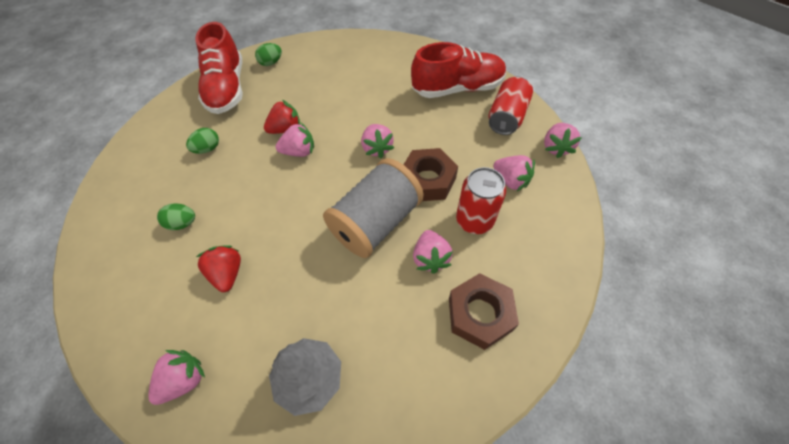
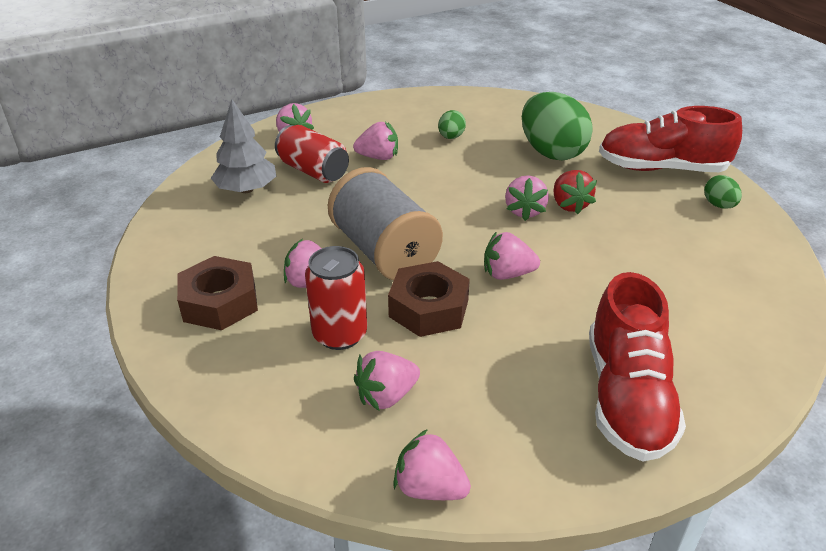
camera: 105 degrees right, 20 degrees down
(208, 149) = (551, 152): green egg -> green egg, size x2.18
(227, 273) = (378, 157): red strawberry -> pink strawberry
(506, 117) = (531, 443): red can -> red can (313, 171)

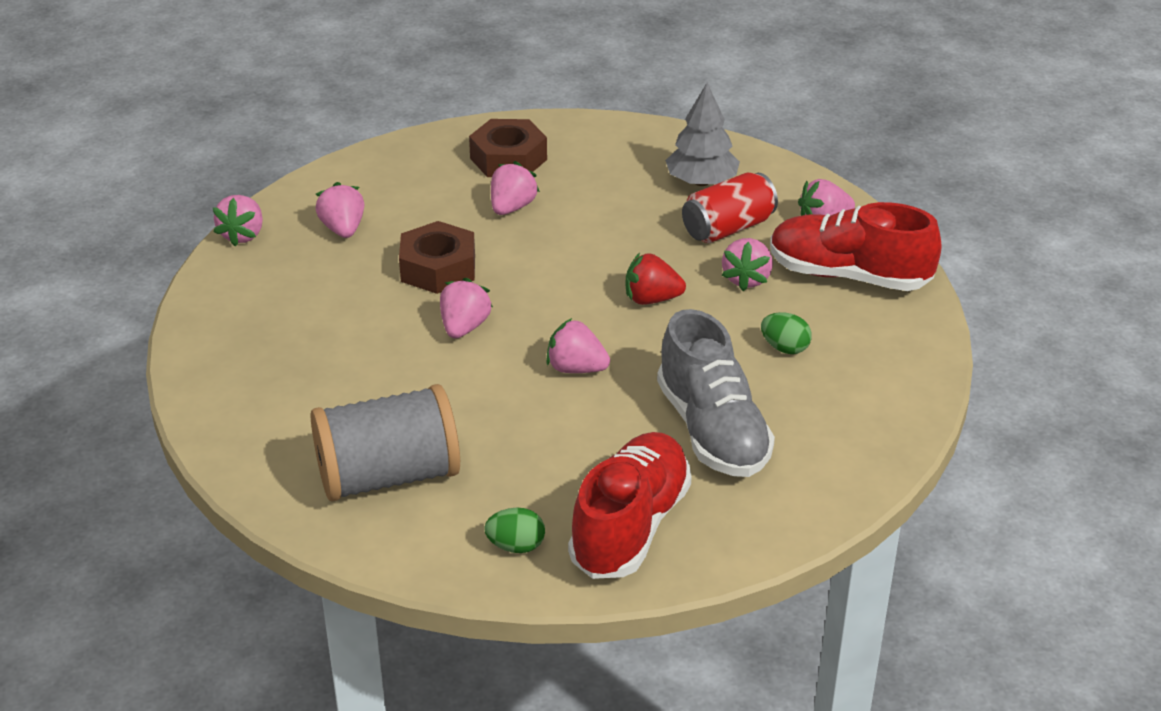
camera: 105 degrees right, 0 degrees up
(340, 334) = (430, 215): red can -> none
(384, 252) = (542, 255): grey spool -> grey spool (388, 476)
(430, 488) = (243, 235): pink strawberry -> pink strawberry turned 150 degrees clockwise
(551, 152) = (712, 430): green egg -> grey shoe
(569, 205) = (573, 409): red strawberry -> red strawberry (651, 299)
(626, 397) = (260, 354): red shoe -> red shoe (848, 276)

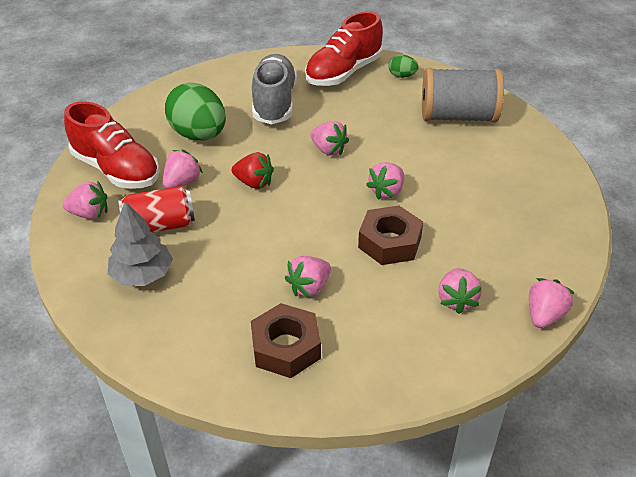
camera: 160 degrees left, 5 degrees up
(784, 348) = (199, 135): green egg -> green egg, size x2.18

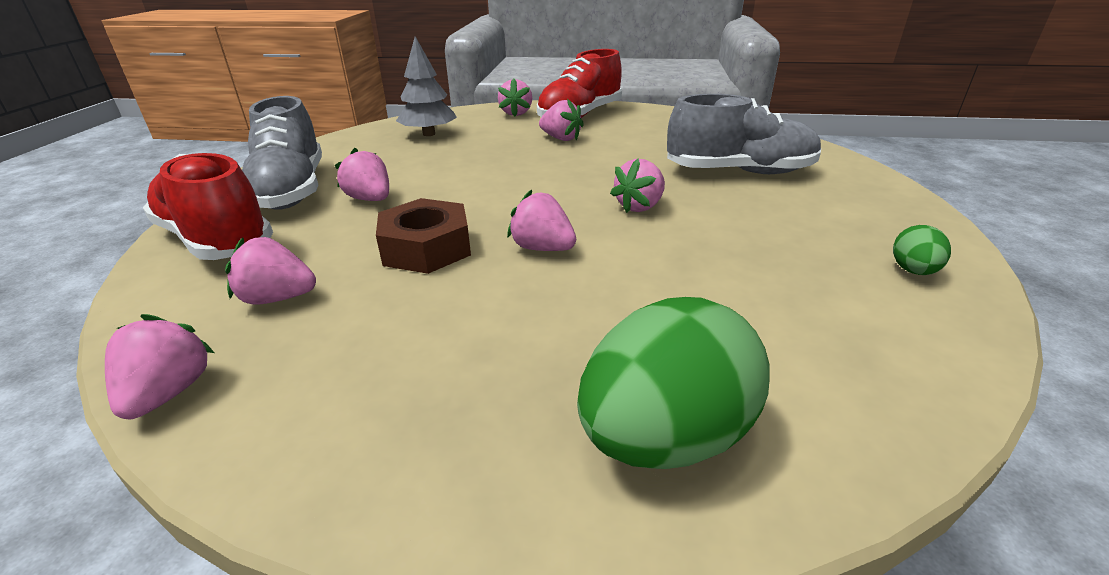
camera: 90 degrees right, 10 degrees down
(160, 225) = (495, 135): red can -> none
(199, 135) = (648, 140): green egg -> green egg (664, 436)
(254, 183) = (561, 167): red strawberry -> none
(286, 347) = (291, 190): brown nut -> grey shoe
(343, 73) = (867, 216): red shoe -> red shoe (217, 240)
(458, 117) = (802, 334): grey spool -> none
(544, 315) = (169, 393): pink strawberry -> pink strawberry turned 120 degrees counterclockwise

